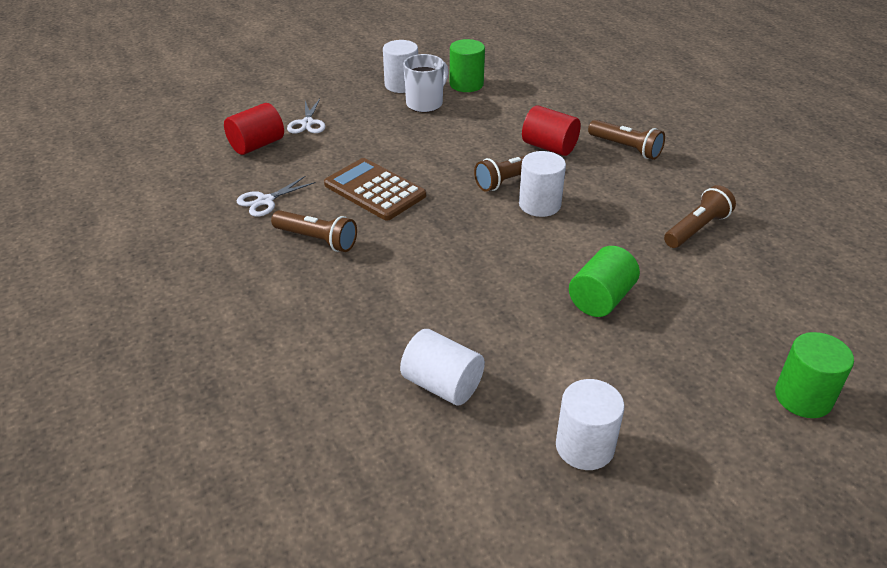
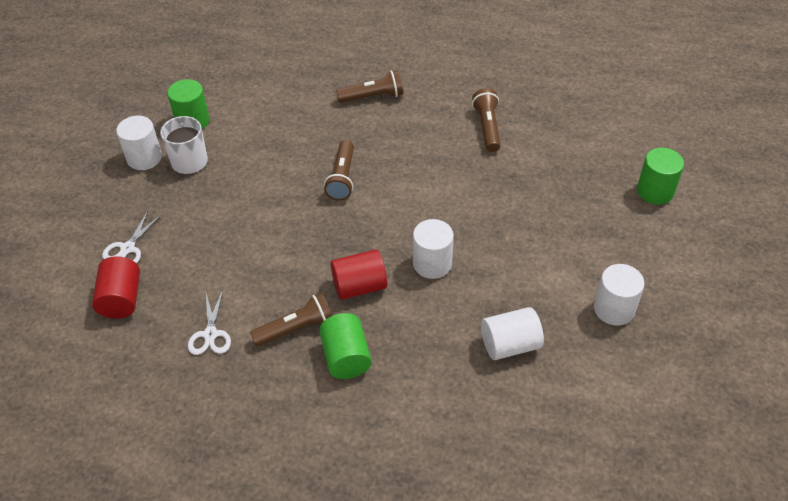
camera: 50 degrees left, 10 degrees up
(307, 123) = (128, 248): white scissors -> white scissors turned 75 degrees clockwise
(375, 190) = (271, 259): brown calculator -> none
(539, 205) = (386, 182): white cylinder -> white cylinder (432, 263)
(549, 147) = (327, 132): red cylinder -> red cylinder (359, 286)
(601, 299) = (506, 217): green cylinder -> green cylinder (346, 357)

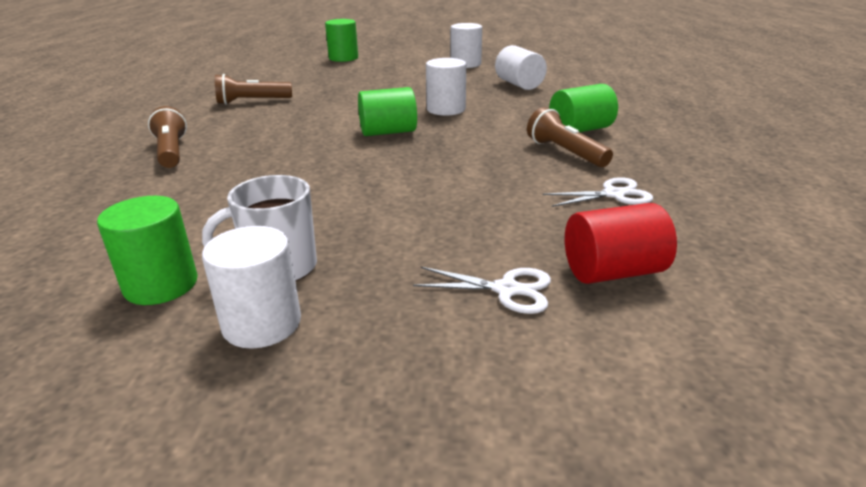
camera: 100 degrees left, 20 degrees down
(342, 178) = (327, 154): brown flashlight -> none
(359, 286) = (490, 132): red cylinder -> none
(380, 216) = (388, 132): none -> green cylinder

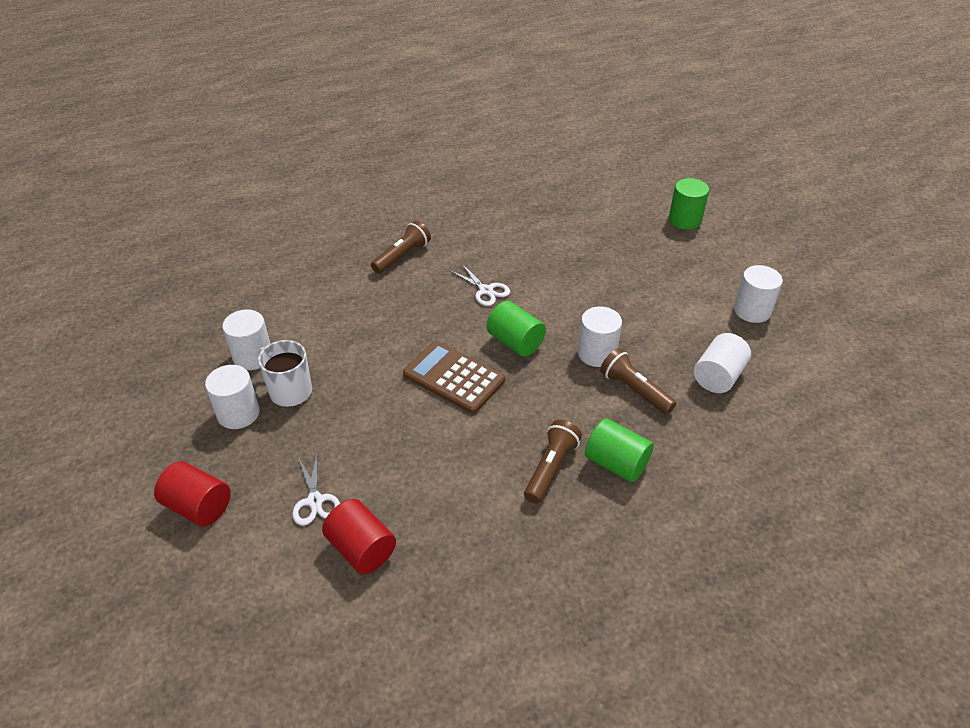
camera: 60 degrees right, 15 degrees up
(161, 285) = (253, 356): green cylinder -> white cylinder
(252, 101) = (520, 235): brown flashlight -> brown flashlight (634, 390)
(397, 166) = (454, 377): none -> brown calculator
(426, 414) = (198, 506): none -> red cylinder
(613, 194) = (483, 522): white scissors -> white scissors (486, 290)

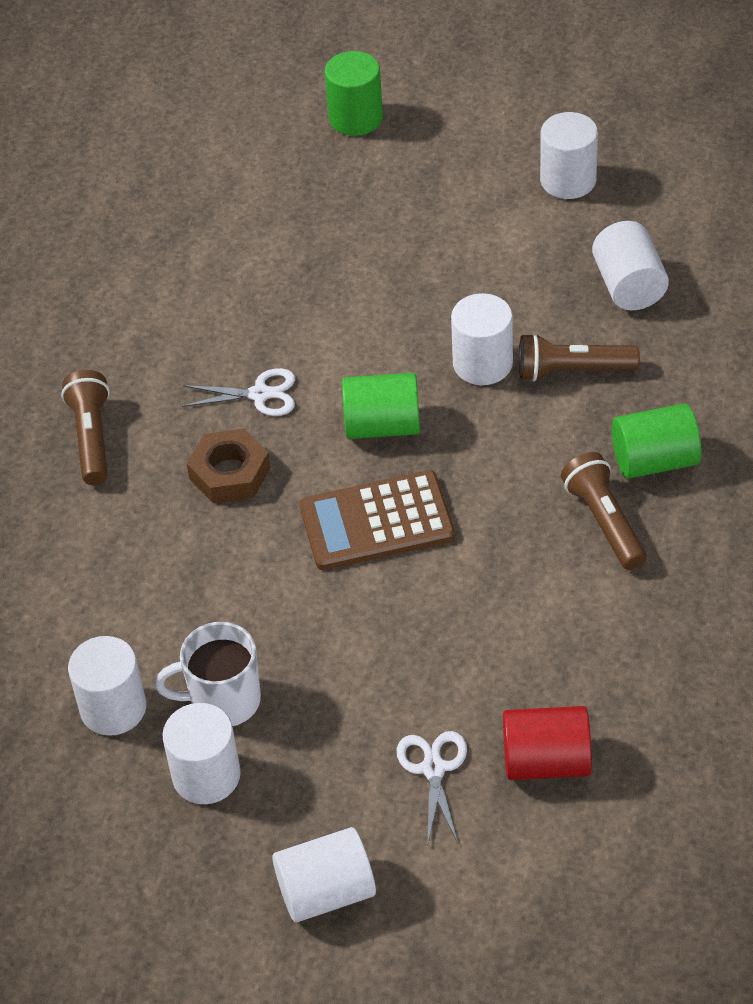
camera: 45 degrees left, 5 degrees up
(198, 506) = (326, 892): red cylinder -> white cylinder
(315, 501) = (433, 769): white scissors -> white scissors turned 120 degrees counterclockwise
(429, 309) = (230, 473): none -> brown nut

